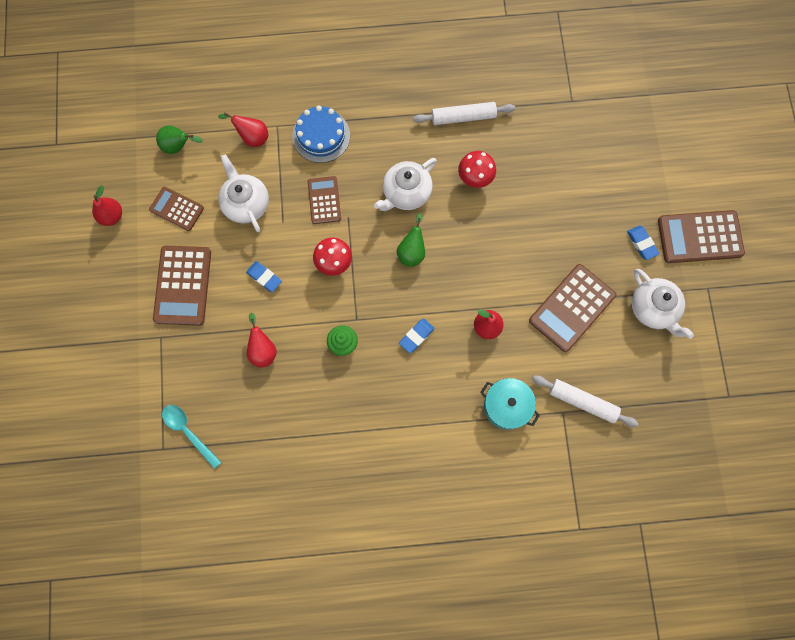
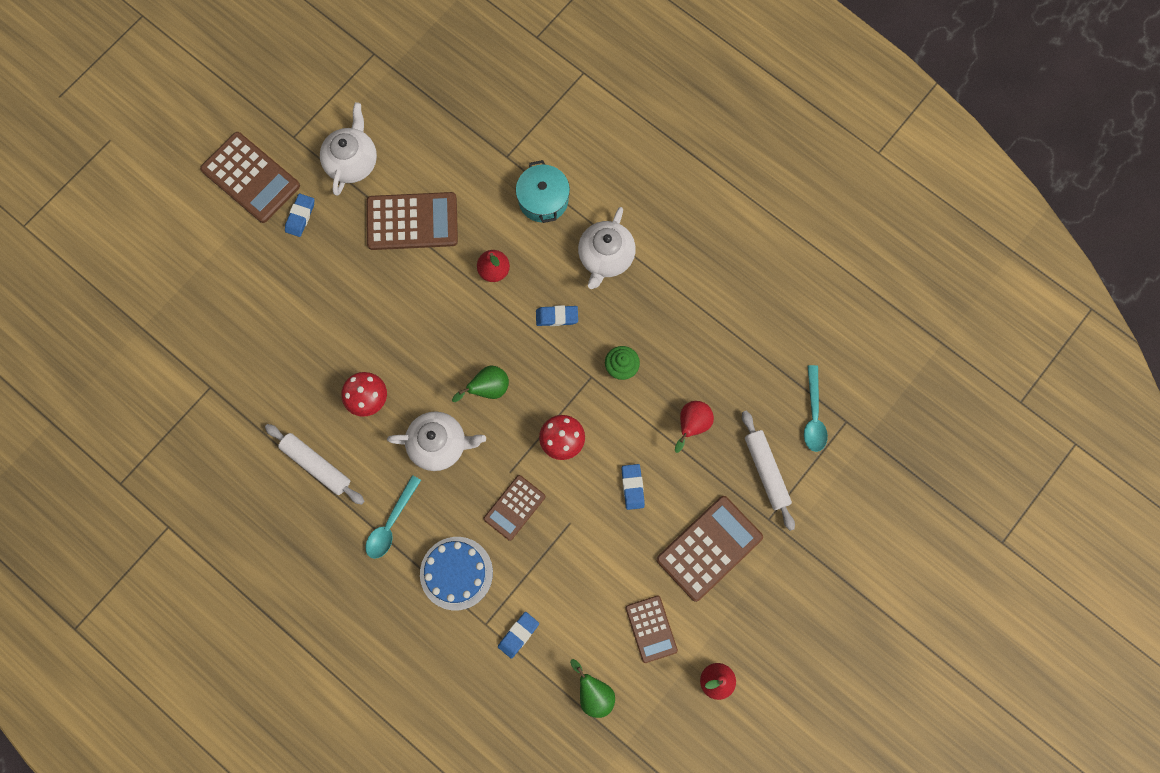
camera: 135 degrees left, 0 degrees up
(246, 203) = (585, 573): white teapot -> white teapot (605, 257)
(252, 137) = (518, 635): red pear -> blue eraser
(386, 127) = (391, 523): none -> turquoise spoon
(582, 402) = (483, 149): white rolling pin -> white rolling pin (766, 471)

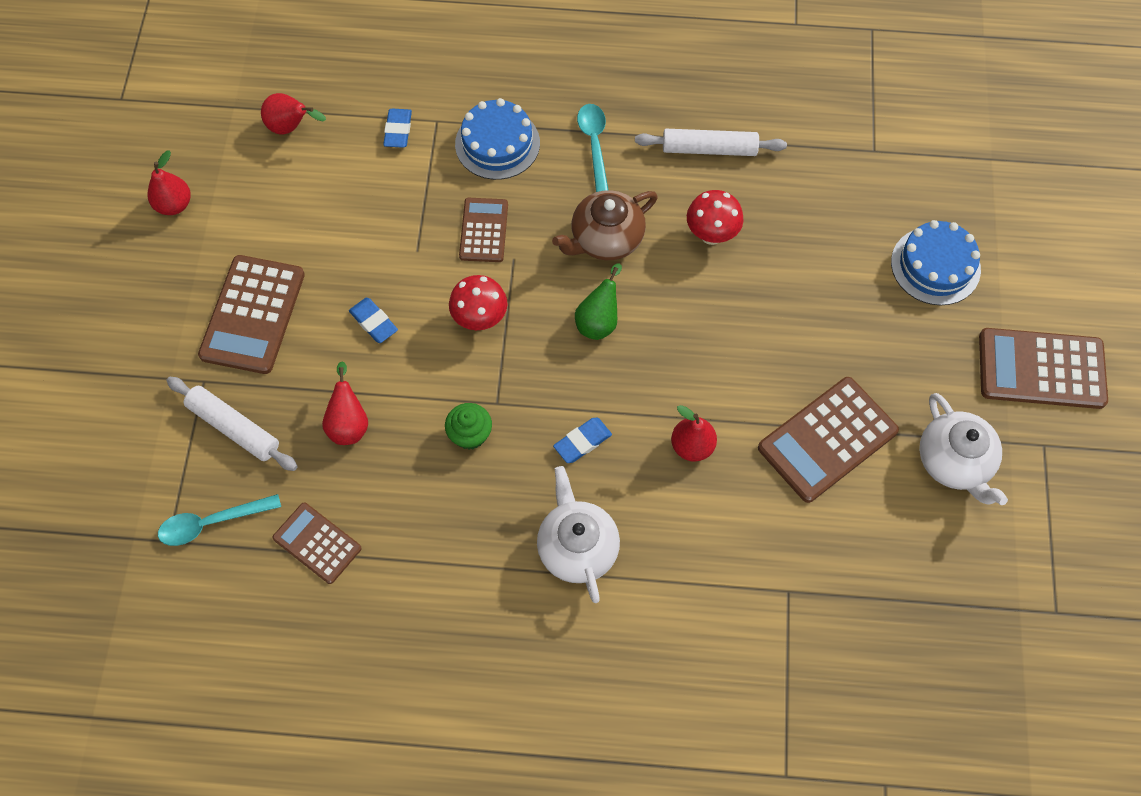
camera: 145 degrees right, 10 degrees down
(249, 281) = (935, 266): none -> blue cake
(300, 216) = (949, 364): blue eraser -> none
(439, 444) = (605, 239): white teapot -> brown teapot
(543, 199) = (702, 567): turquoise pot -> none
(593, 693) = (291, 127): green pear -> red pear
(651, 629) = (269, 209): brown calculator -> brown calculator (317, 543)
(813, 415) = (212, 523): turquoise spoon -> turquoise spoon turned 75 degrees counterclockwise

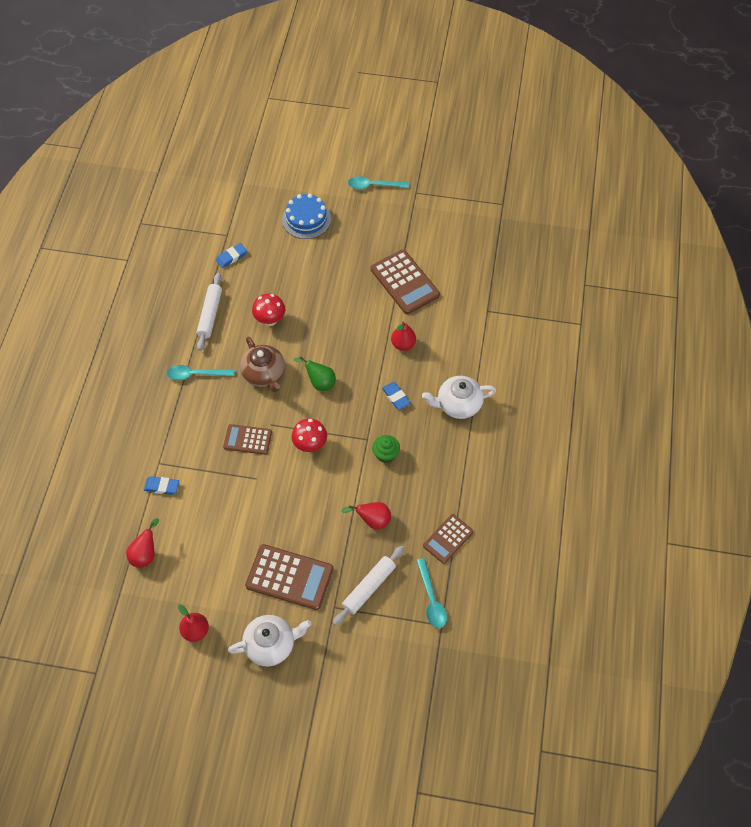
camera: 85 degrees left, 5 degrees down
(373, 322) = (304, 505): blue eraser -> blue eraser (231, 257)
(497, 143) = (184, 428): blue cake -> none
(954, 462) = (422, 230): white teapot -> white teapot (271, 644)
(1041, 369) = (373, 185): brown calculator -> turquoise spoon

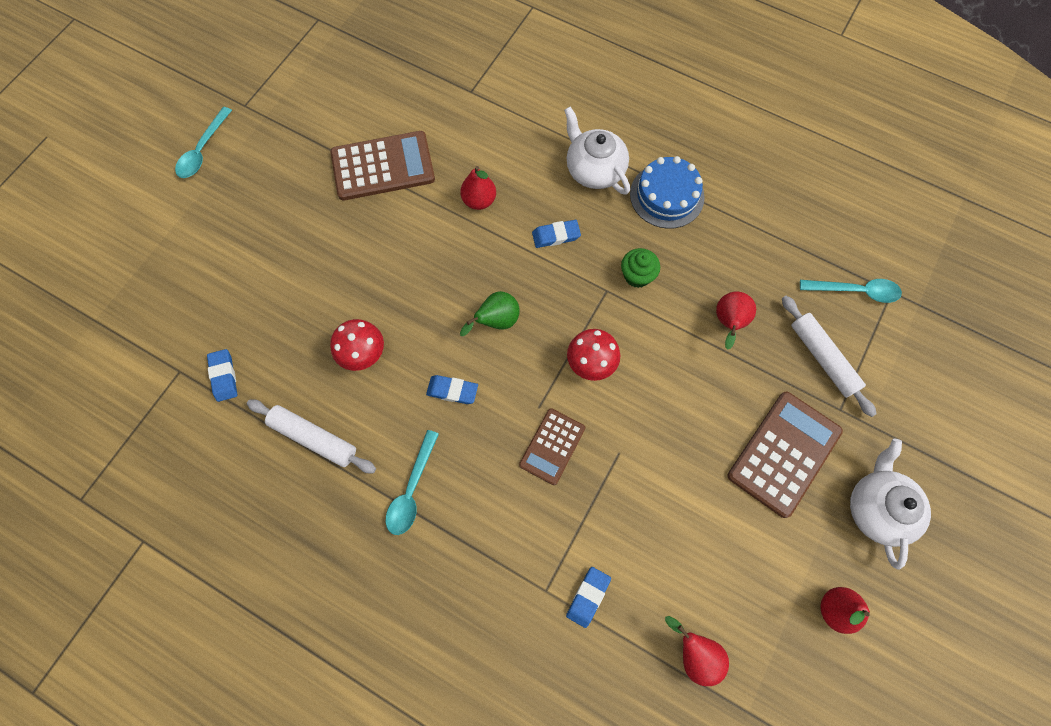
camera: 70 degrees left, 10 degrees up
(264, 374) = (452, 391): brown teapot -> blue eraser
(306, 219) = (212, 252): blue cake -> blue cake (667, 195)
(448, 539) = (778, 245): brown calculator -> none
(458, 404) = (594, 169): white teapot -> white teapot turned 135 degrees clockwise

